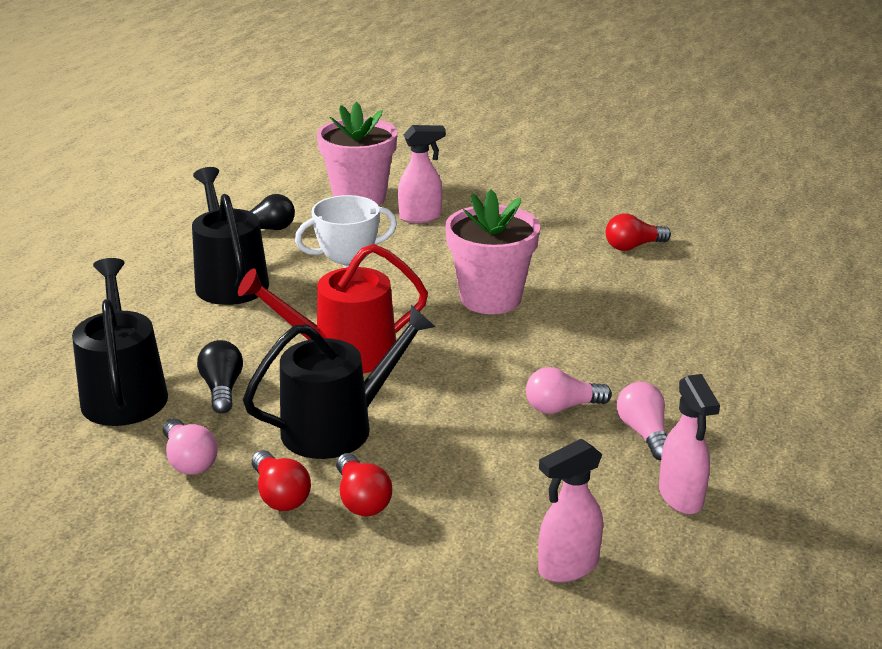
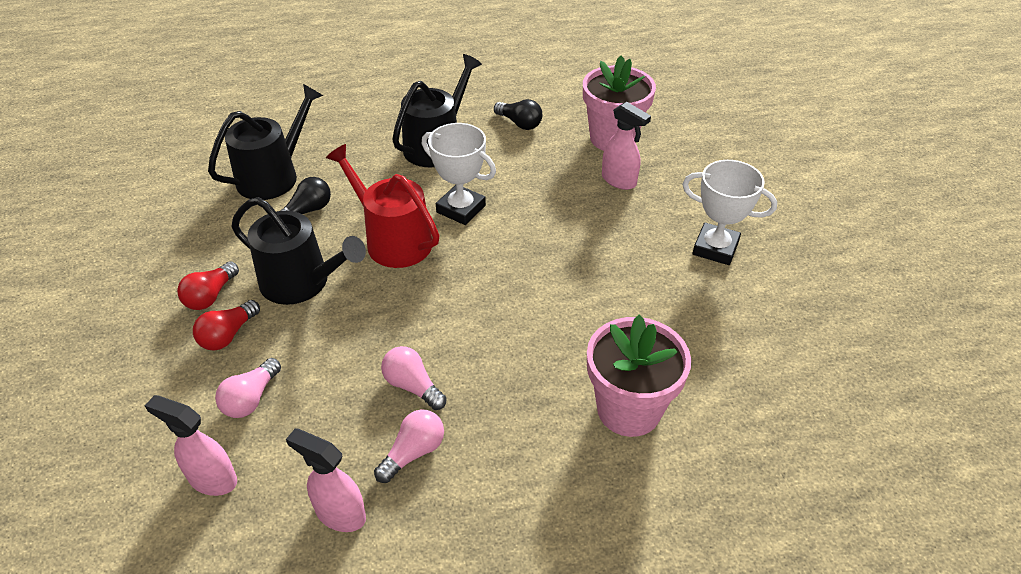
camera: 55 degrees right, 15 degrees up
(189, 460) = (222, 239): pink light bulb -> pink light bulb (251, 399)
(490, 298) = (534, 275): pink flower pot -> pink flower pot (628, 409)
(558, 213) = (715, 248): none -> white trophy
(633, 246) = (709, 319): red light bulb -> none
(681, 497) = (340, 514): pink spray bottle -> pink spray bottle turned 75 degrees clockwise

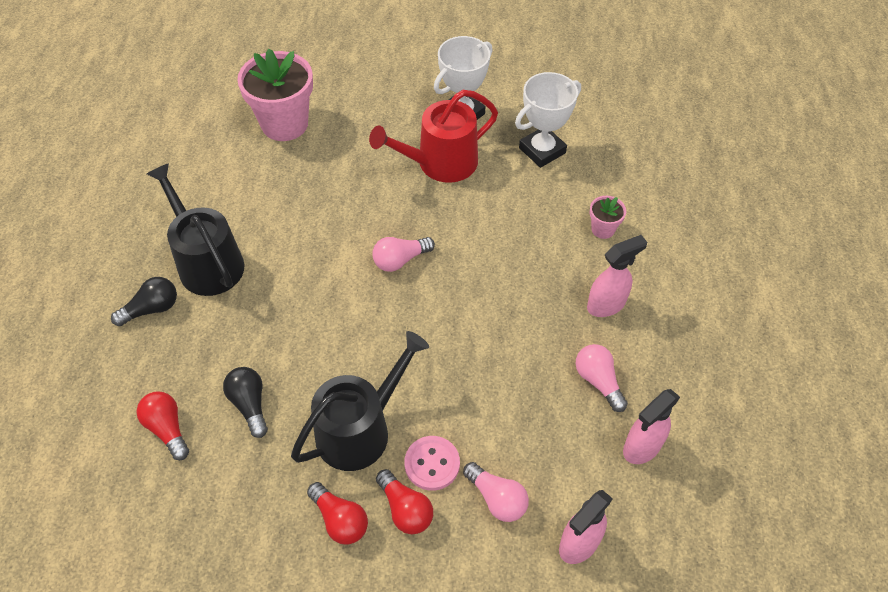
camera: 70 degrees left, 10 degrees up
(273, 176) = (167, 428): black watering can -> red light bulb
(278, 341) = (432, 464): none -> pink button
(393, 240) = (337, 336): red watering can -> red watering can (440, 163)
(412, 386) = (529, 365): pink light bulb -> pink light bulb (400, 260)
(461, 209) = (321, 269): white trophy -> white trophy (542, 150)
(519, 123) = (215, 184): black light bulb -> black light bulb (151, 309)
(619, 181) = (347, 141): pink spray bottle -> pink spray bottle (606, 304)
(628, 409) = (603, 229): pink flower pot -> pink flower pot, size x0.46

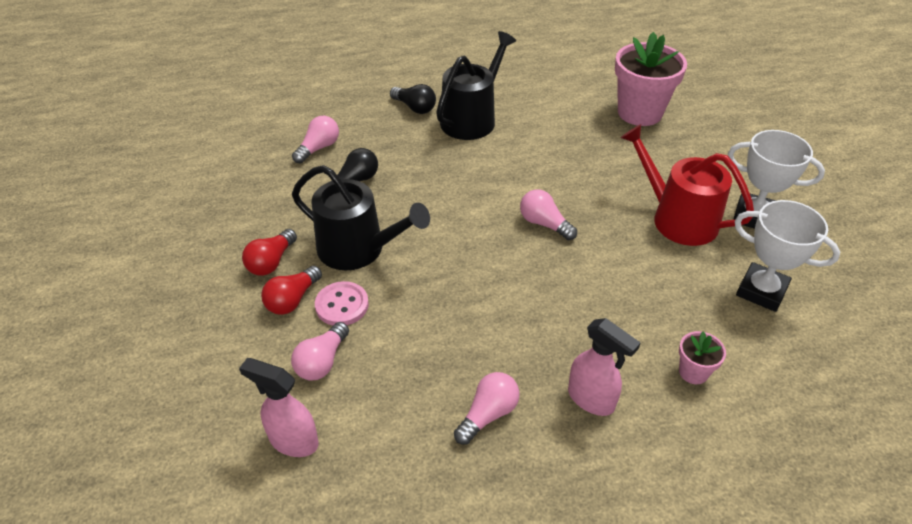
camera: 70 degrees right, 10 degrees down
(167, 428) = (318, 148): red light bulb -> pink light bulb
(641, 447) = (423, 475): pink spray bottle -> none

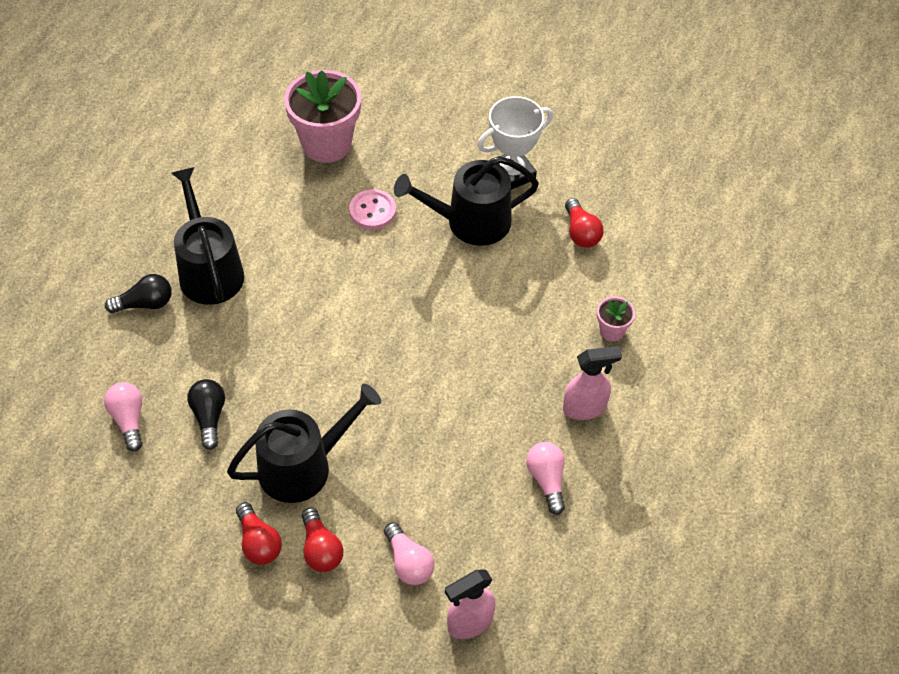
camera: 55 degrees left, 10 degrees up
(342, 305) = (359, 515): pink button -> pink button (372, 211)
(544, 224) = (395, 313): pink light bulb -> none
(677, 218) = (470, 222): red watering can -> black watering can
(761, 291) = (581, 232): white trophy -> red light bulb

